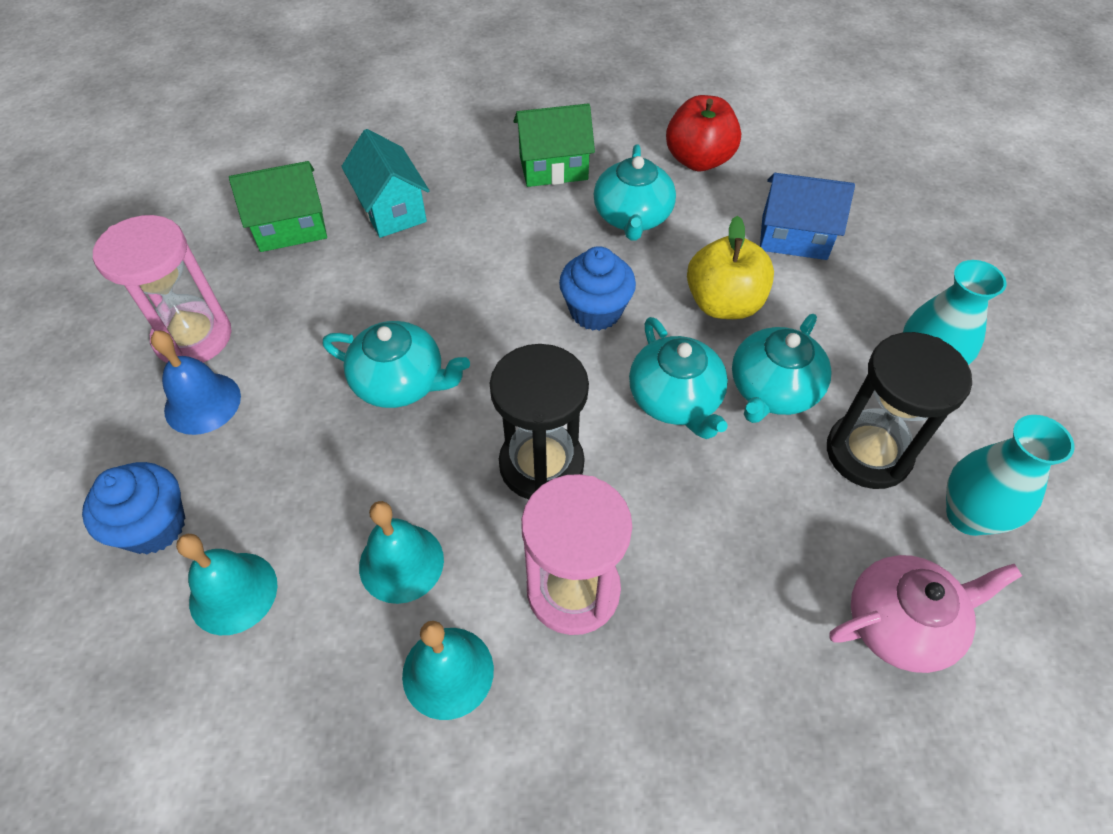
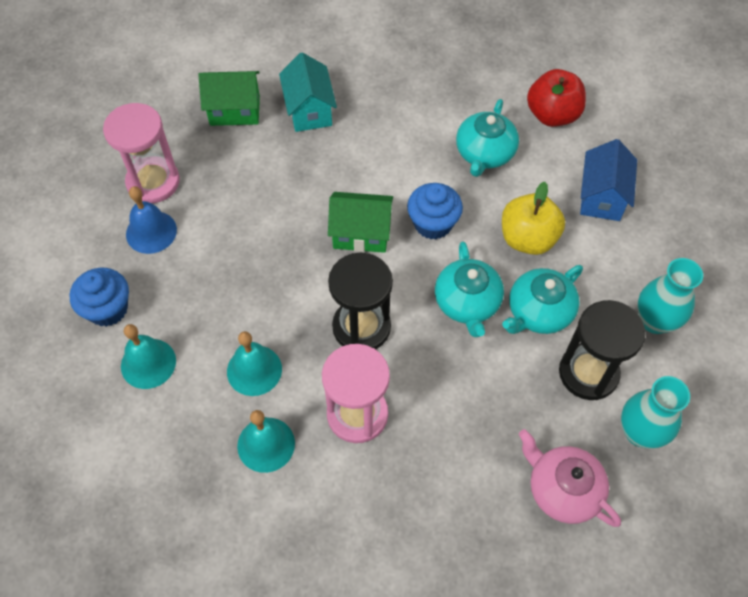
camera: 15 degrees right, 5 degrees up
(400, 382) = (283, 247): turquoise teapot -> none
(553, 168) = (438, 99): green house -> green house (361, 233)
(794, 237) = (601, 197): blue house -> blue house turned 75 degrees clockwise
(902, 623) = (562, 489): pink teapot -> pink teapot turned 135 degrees counterclockwise

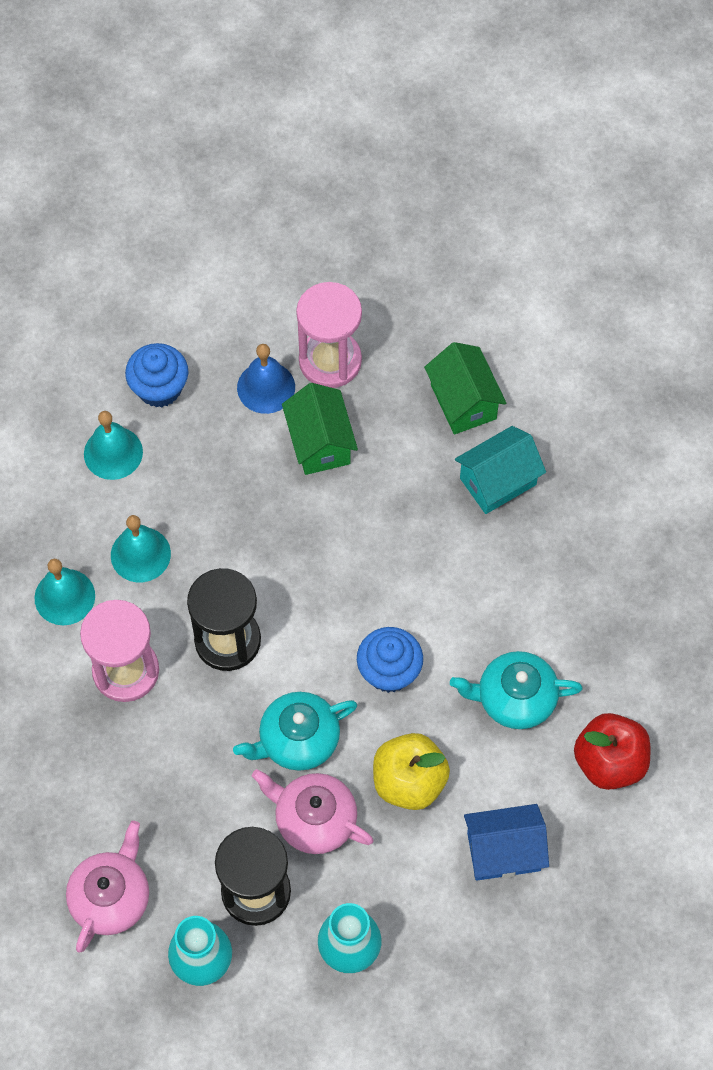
camera: 70 degrees right, 5 degrees up
(361, 233) = (346, 599): green house -> green house (320, 443)
(538, 312) = (314, 819): turquoise teapot -> pink teapot

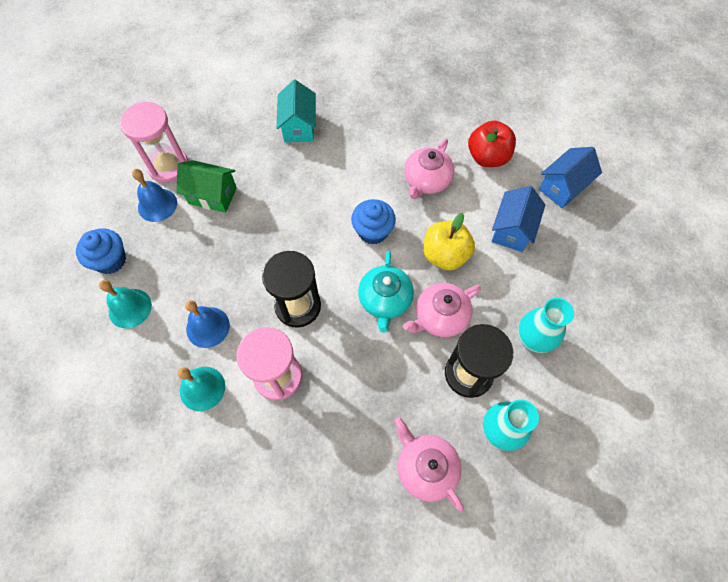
camera: 60 degrees left, 0 degrees up
(140, 554) = (208, 327): turquoise bell -> blue bell
(463, 402) = (242, 119): green house -> none
(514, 698) = (426, 181): turquoise teapot -> pink teapot
(622, 890) = (562, 187): none -> blue house

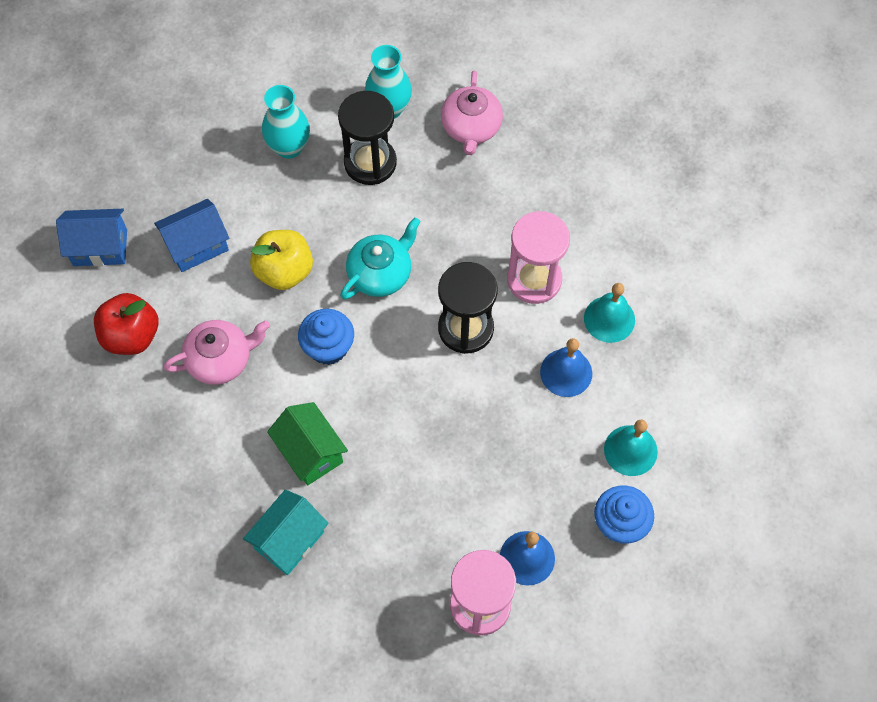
camera: 140 degrees left, 0 degrees up
(212, 195) = (458, 521): green house -> green house (310, 452)
(440, 316) = (346, 222): pink teapot -> none

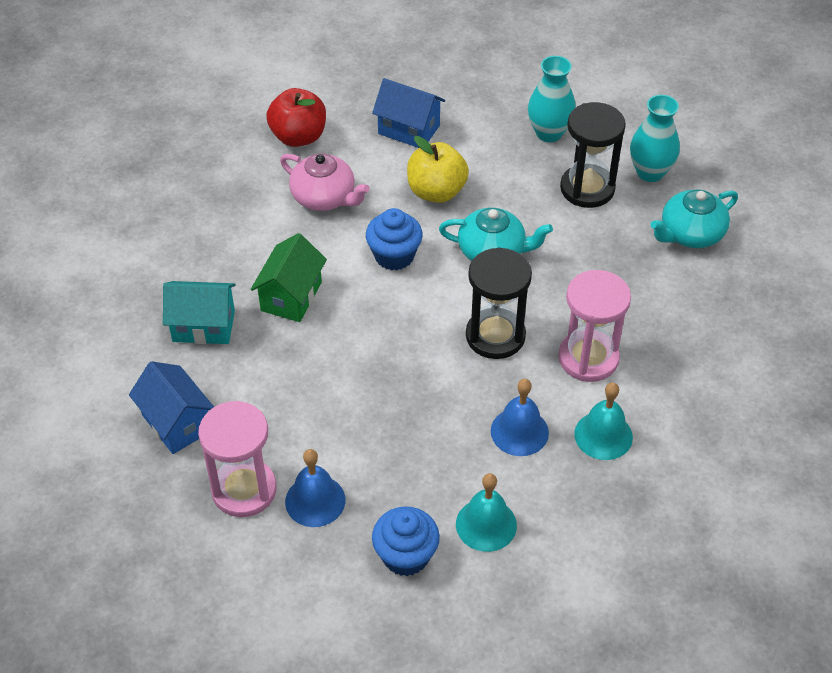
camera: 55 degrees right, 15 degrees down
(100, 247) = (355, 79): blue house -> blue house (177, 423)
(471, 127) = (690, 234): pink teapot -> turquoise teapot

